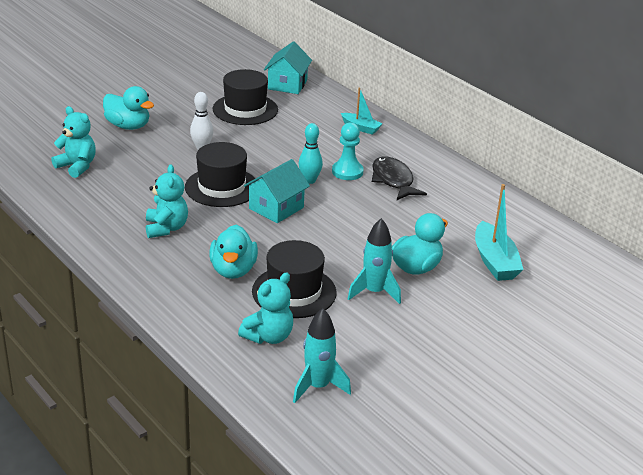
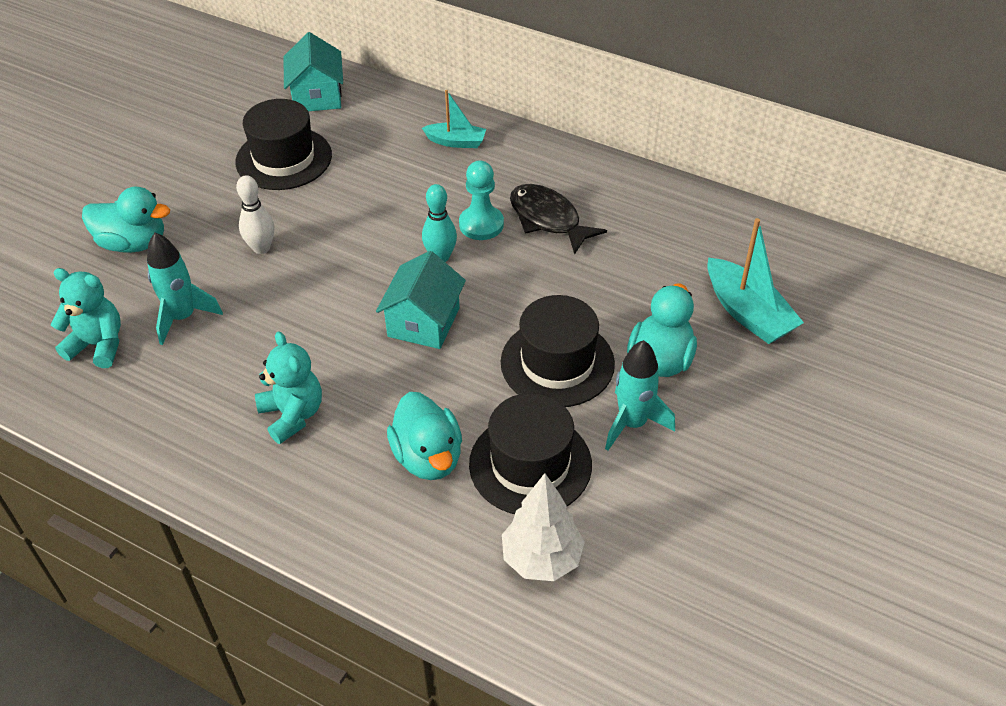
camera: 20 degrees left, 15 degrees up
(221, 187) = (329, 311): black hat -> black hat (557, 363)
(268, 336) = (541, 559): turquoise teddy bear -> white tree
(318, 387) = (655, 622): turquoise rocket -> turquoise rocket (183, 317)

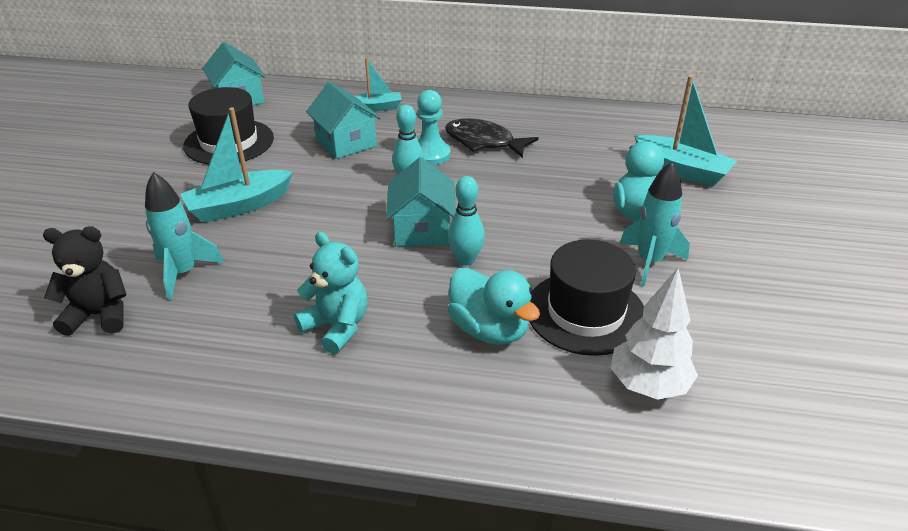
camera: 20 degrees left, 10 degrees down
(98, 345) = (99, 315): turquoise teddy bear -> black teddy bear
(133, 243) = (105, 226): turquoise duck -> none
(261, 248) = (239, 206): white bowling pin -> turquoise boat
(401, 186) = (346, 142): none -> turquoise house
(448, 371) = (465, 259): none -> turquoise bowling pin
(557, 363) = (557, 233): black hat -> none

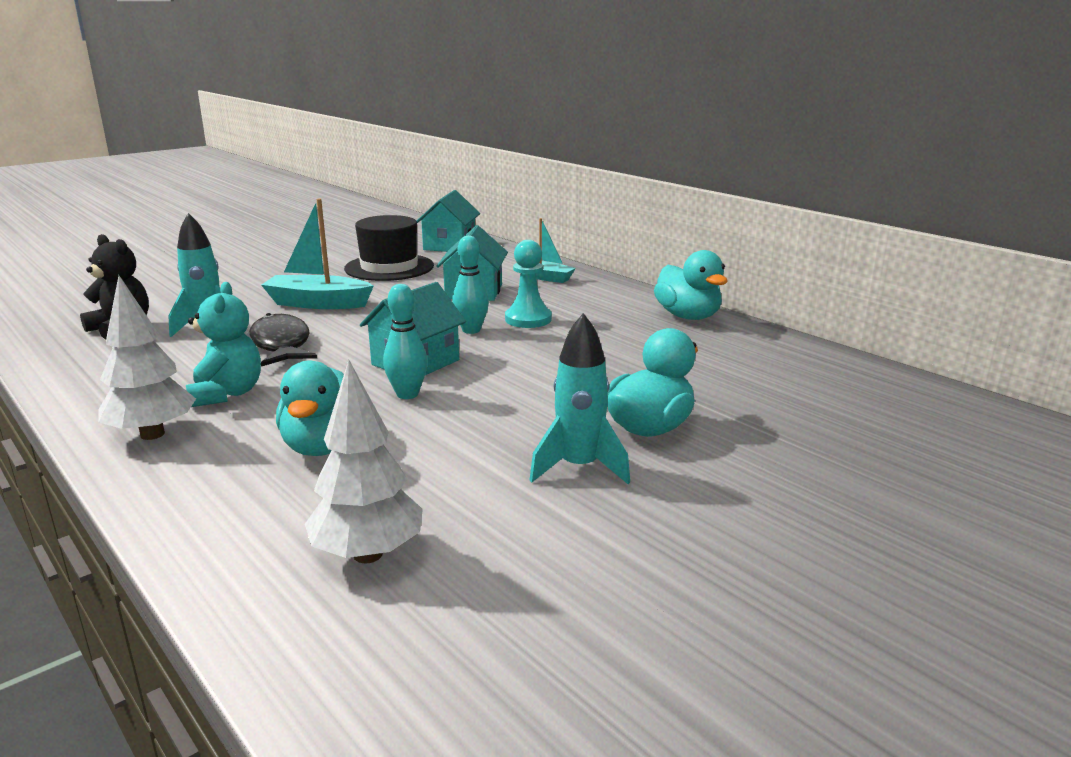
camera: 40 degrees right, 15 degrees down
(351, 391) = (152, 434): none -> white tree
(483, 142) = (597, 326): black fish -> black fish (280, 345)
(524, 111) = (688, 316): none -> turquoise duck
(585, 312) = (430, 474): black hat -> none
(681, 170) = (781, 414): turquoise boat -> none

